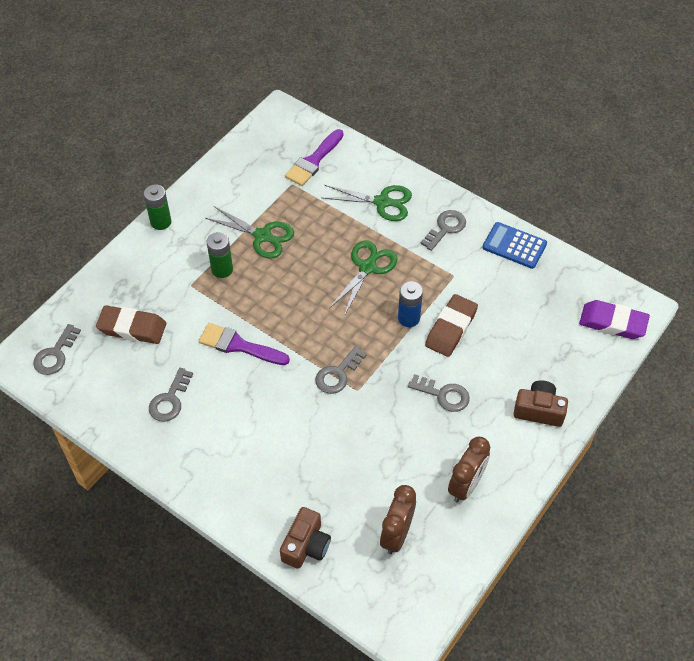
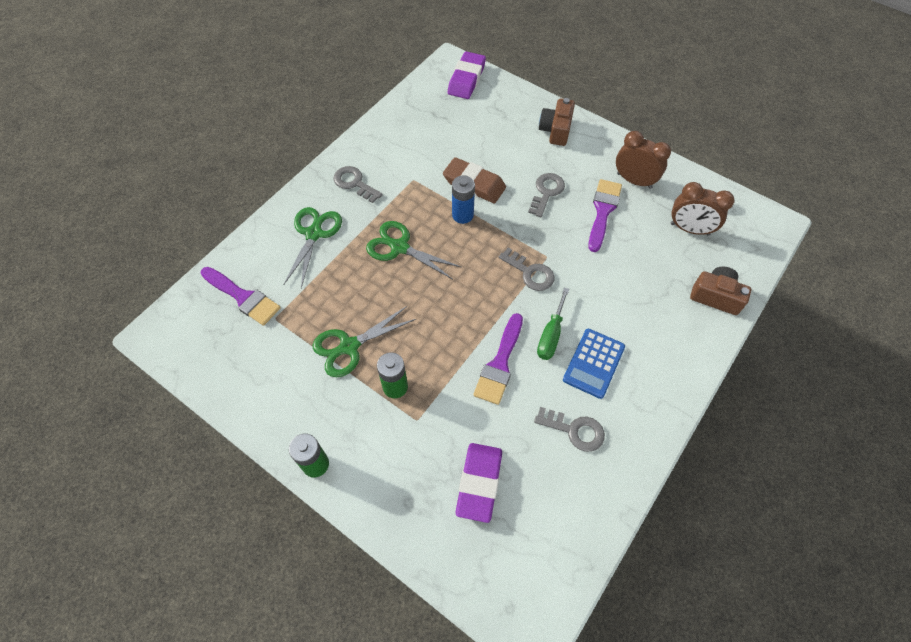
camera: 90 degrees left, 5 degrees up
(55, 354) = (522, 578): grey key -> none
(132, 328) = (479, 483): brown eraser -> purple eraser
(262, 236) = (349, 346): green scissors -> green scissors turned 150 degrees counterclockwise
(266, 387) = (551, 335): none -> green screwdriver
(419, 448) = (603, 211): none -> purple brush
(514, 246) = (380, 134): blue calculator -> blue calculator (594, 363)

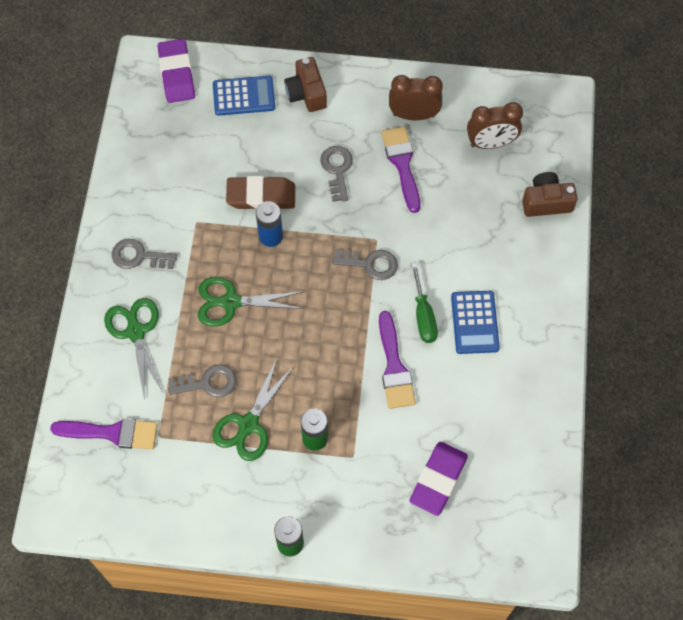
camera: 30 degrees left, 5 degrees up
(479, 483) = (438, 480): purple eraser -> purple eraser turned 45 degrees clockwise
(506, 112) = (244, 96): none -> blue calculator
(575, 430) = (491, 391): grey key -> grey key (208, 383)

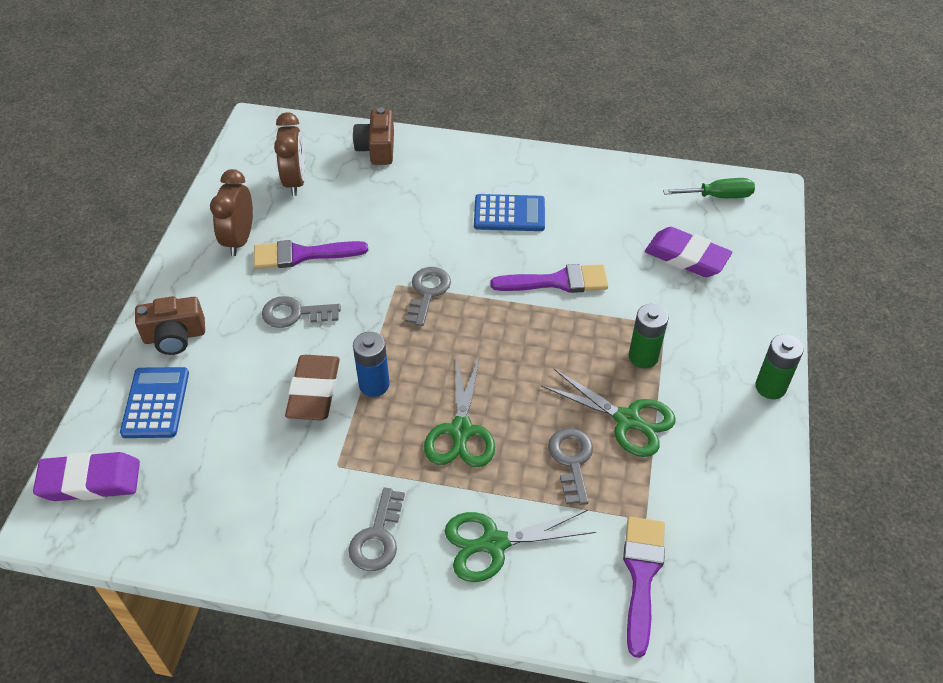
camera: 85 degrees left, 15 degrees down
(423, 316) = (498, 253): green screwdriver -> green screwdriver (718, 196)

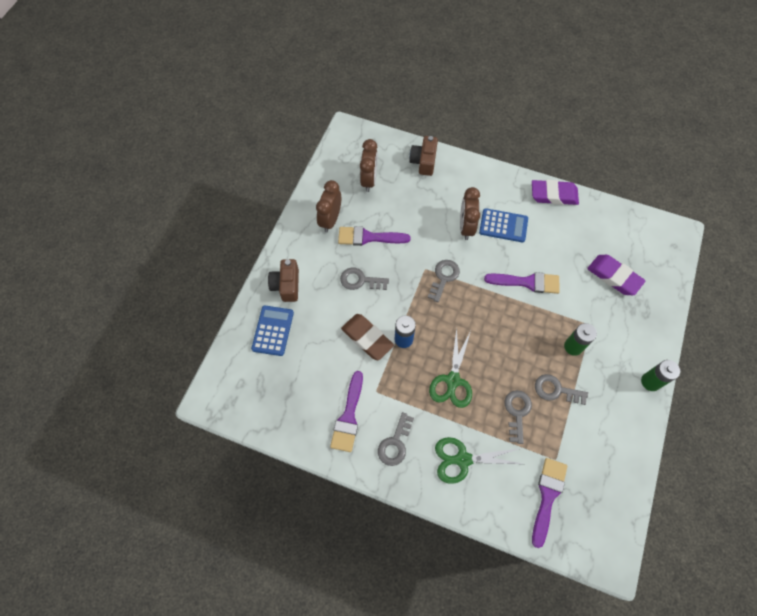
camera: 10 degrees right, 15 degrees up
(90, 481) = (233, 377): purple eraser -> purple eraser (553, 195)
(174, 336) = (286, 285): brown camera -> brown camera turned 90 degrees clockwise
(294, 509) = (348, 416): none -> purple brush
(314, 391) = (367, 338): brown eraser -> brown eraser turned 60 degrees counterclockwise
(452, 222) = (466, 227): none -> brown clock
(627, 420) = (556, 390): green scissors -> grey key
(718, 196) = (643, 232): green screwdriver -> none

